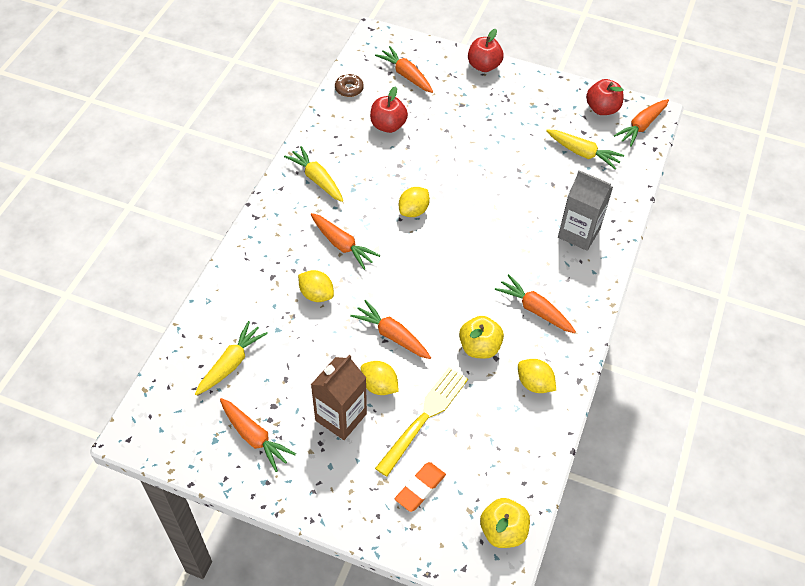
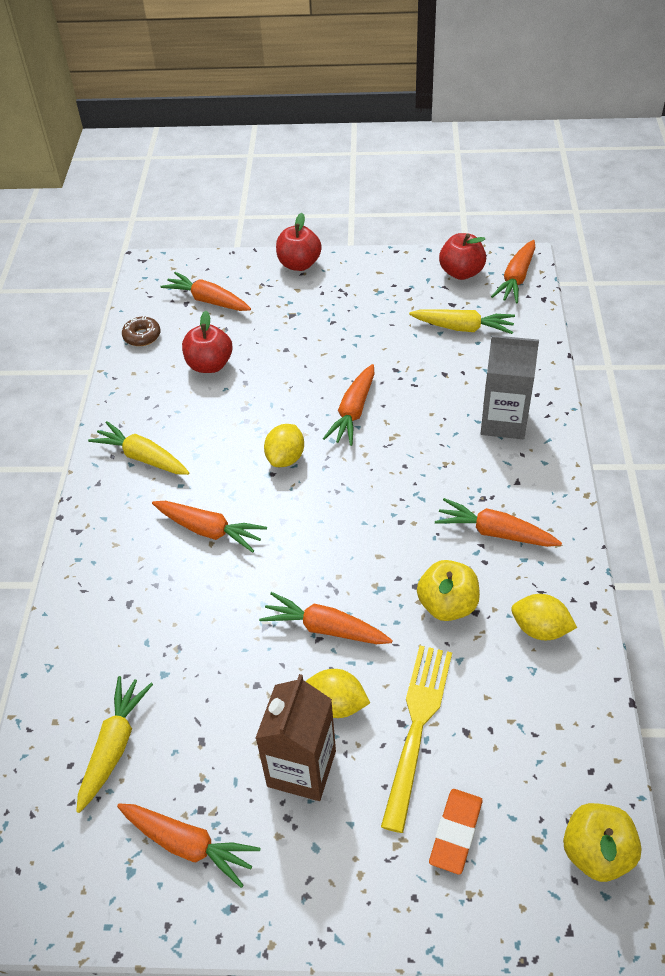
camera: 15 degrees left, 5 degrees down
(316, 294) = (200, 607): yellow lemon -> none
(474, 192) = (353, 412): none -> orange carrot

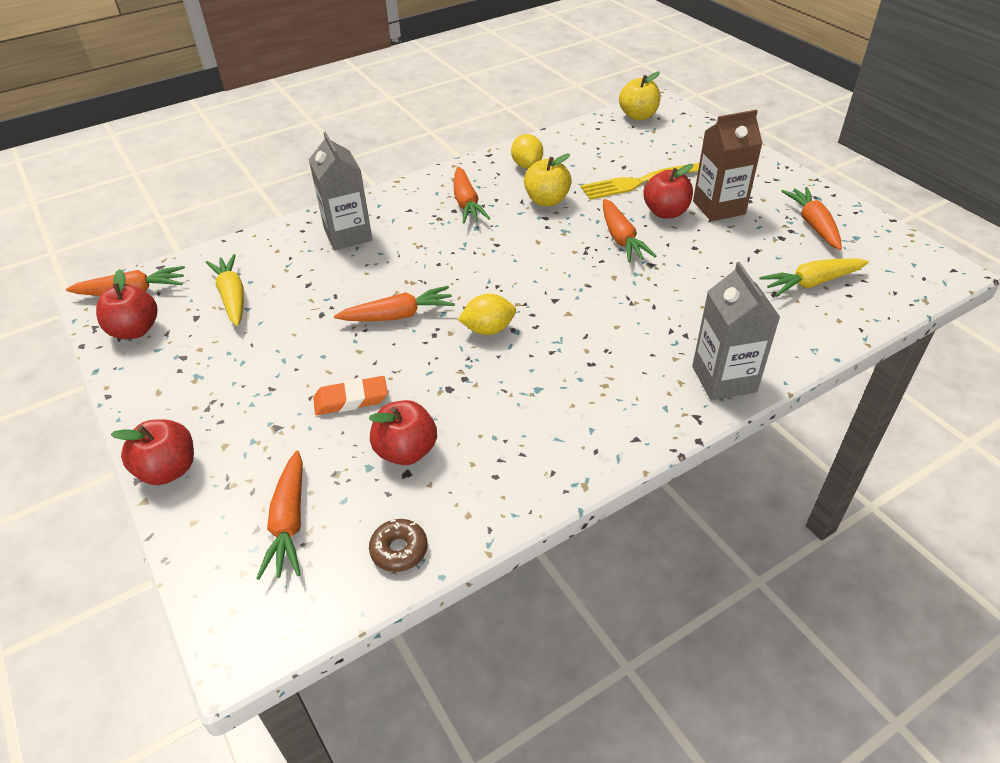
camera: 125 degrees left, 5 degrees down
(89, 574) = (724, 379): none -> grey carton
(142, 457) = (575, 425): yellow carrot -> none
(209, 530) = (606, 333): orange carrot -> none
(336, 704) = (665, 212): yellow lemon -> red apple
(456, 833) = (682, 151): orange eraser -> orange eraser (351, 399)

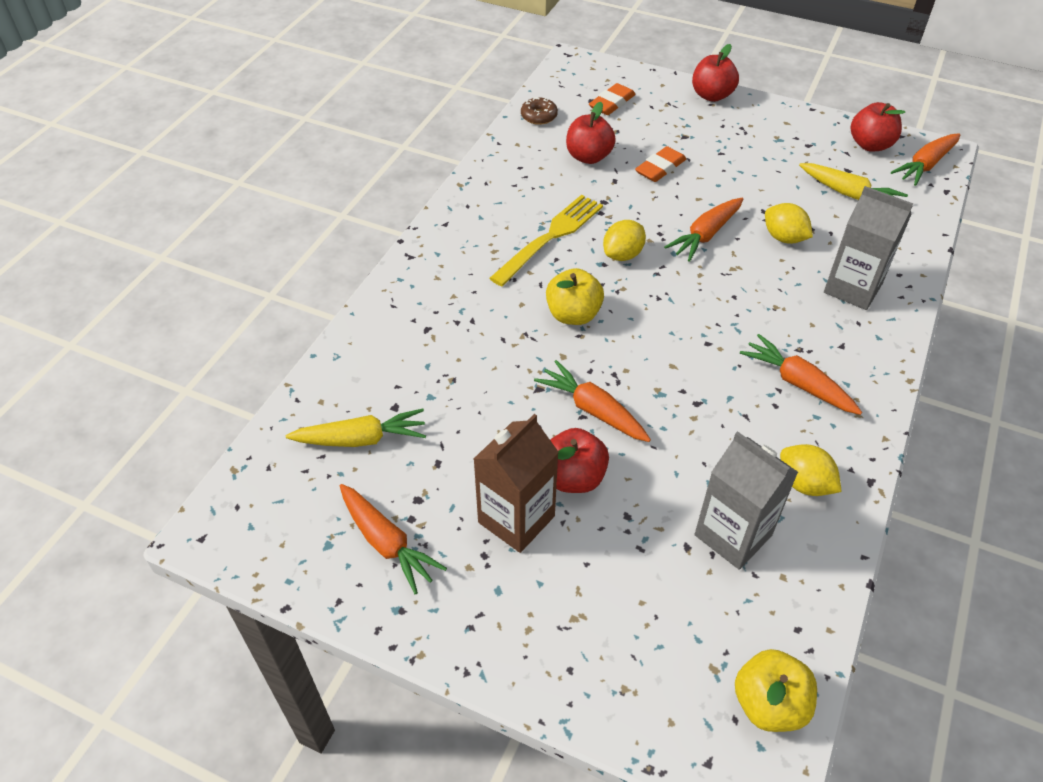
camera: 145 degrees right, 5 degrees up
(289, 522) = (612, 103): orange carrot -> orange eraser
(340, 286) = (784, 238): none -> yellow lemon
(547, 200) = (720, 430): yellow apple -> yellow apple (573, 315)
(641, 182) = (641, 524): yellow fork -> yellow fork (550, 237)
(724, 379) = (403, 294): grey carton -> grey carton (733, 535)
(811, 283) = (361, 439): yellow carrot -> yellow carrot turned 45 degrees clockwise

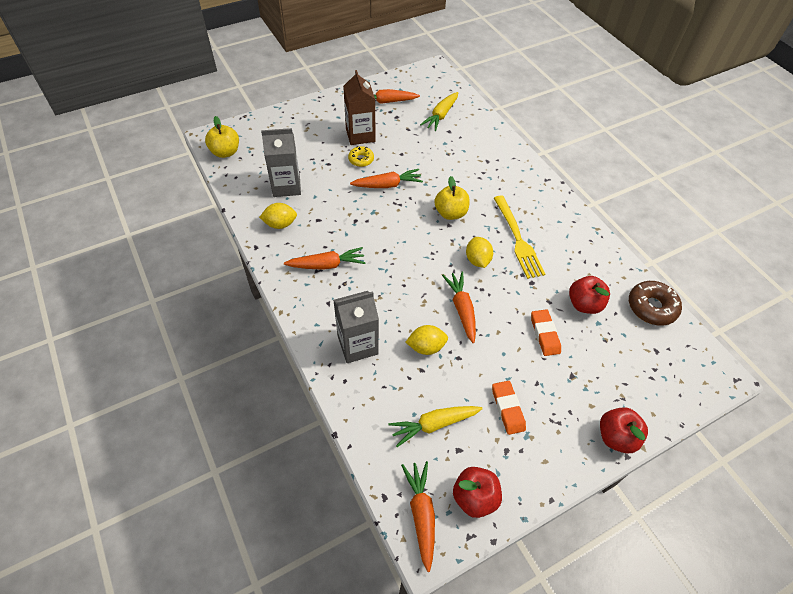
camera: 125 degrees right, 5 degrees up
(539, 116) = (651, 307): brown donut -> brown donut, size x1.64
(573, 477) = (361, 160): red apple -> yellow donut
(612, 103) = (644, 361): orange eraser -> orange eraser (507, 409)

